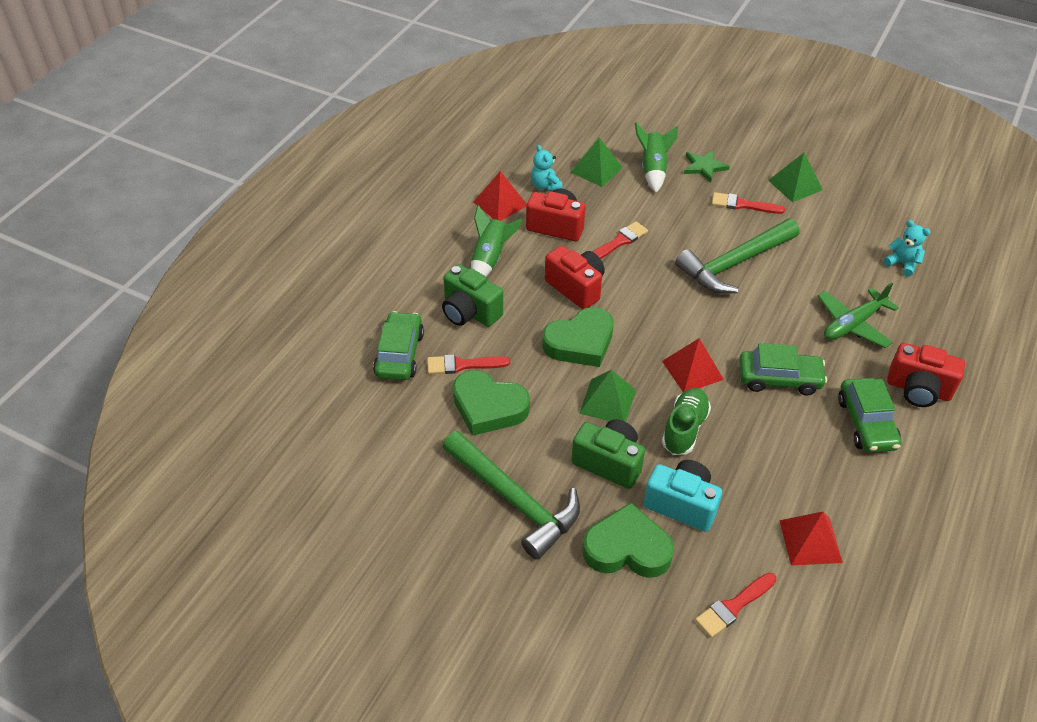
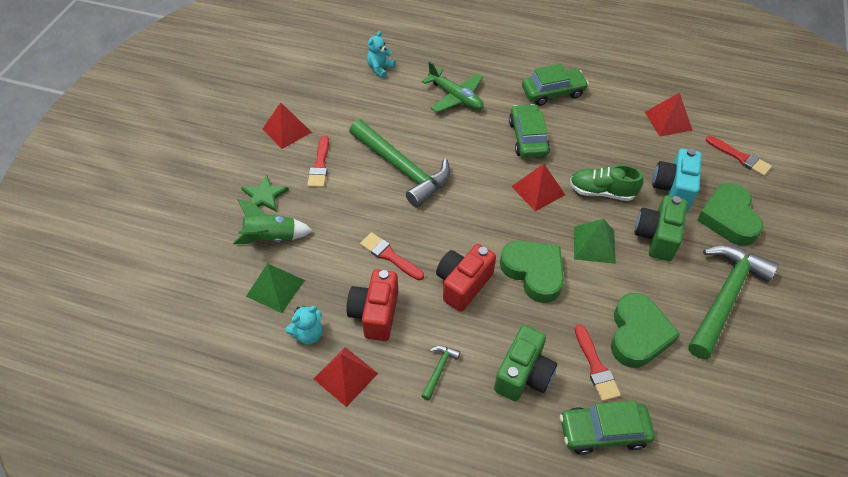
camera: 100 degrees left, 5 degrees up
(490, 258) = (439, 370): green rocket -> green hammer
(795, 185) = (287, 130): green pyramid -> red pyramid
(918, 389) = (511, 66): red camera -> none

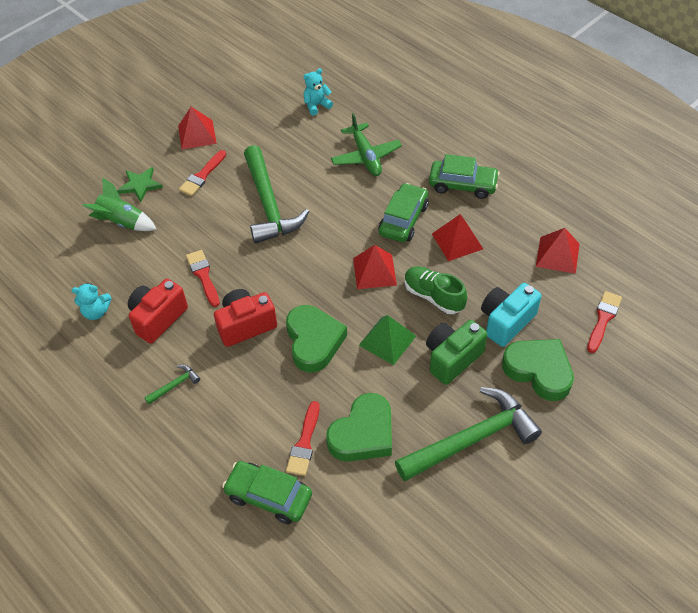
camera: 30 degrees right, 0 degrees up
(275, 288) = (97, 264): green pyramid -> none
(345, 376) = (101, 356): red pyramid -> red pyramid (457, 241)
(523, 374) = (239, 420): green camera -> none
(728, 218) = (539, 371): green heart -> green heart turned 105 degrees clockwise
(740, 157) = (603, 319): red brush -> red brush turned 135 degrees counterclockwise

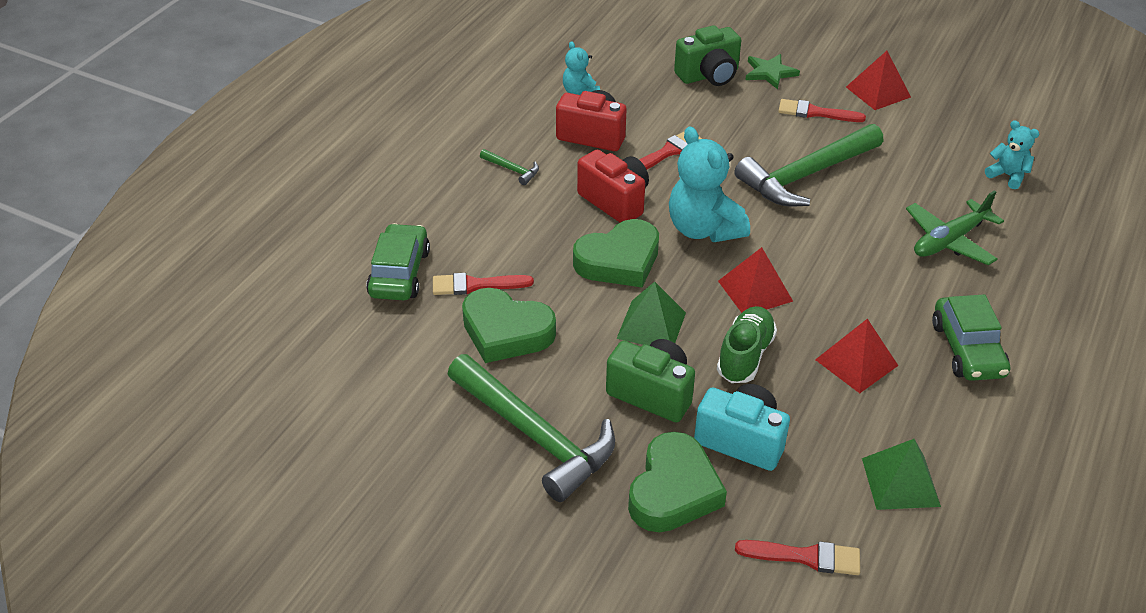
camera: 70 degrees right, 10 degrees down
(122, 222) = (709, 75): green rocket -> green camera
(300, 280) = (703, 229): none -> turquoise teddy bear
(403, 219) = (860, 300): green car -> none
(557, 255) = (900, 482): red pyramid -> green pyramid

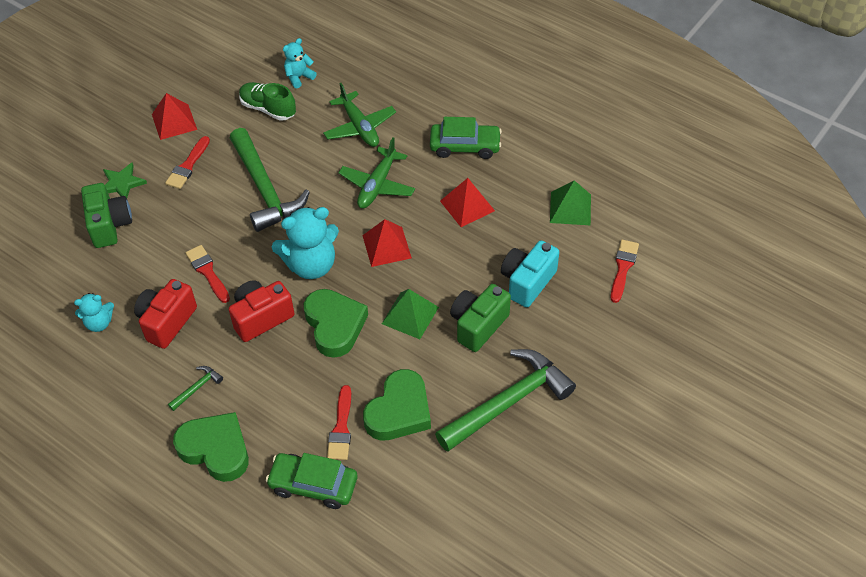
camera: 80 degrees left, 10 degrees up
(673, 490) = (566, 327): green heart -> green heart (216, 449)
(745, 356) = (451, 265): green shoe -> green shoe (268, 109)
(855, 270) = (377, 185): none -> green plane

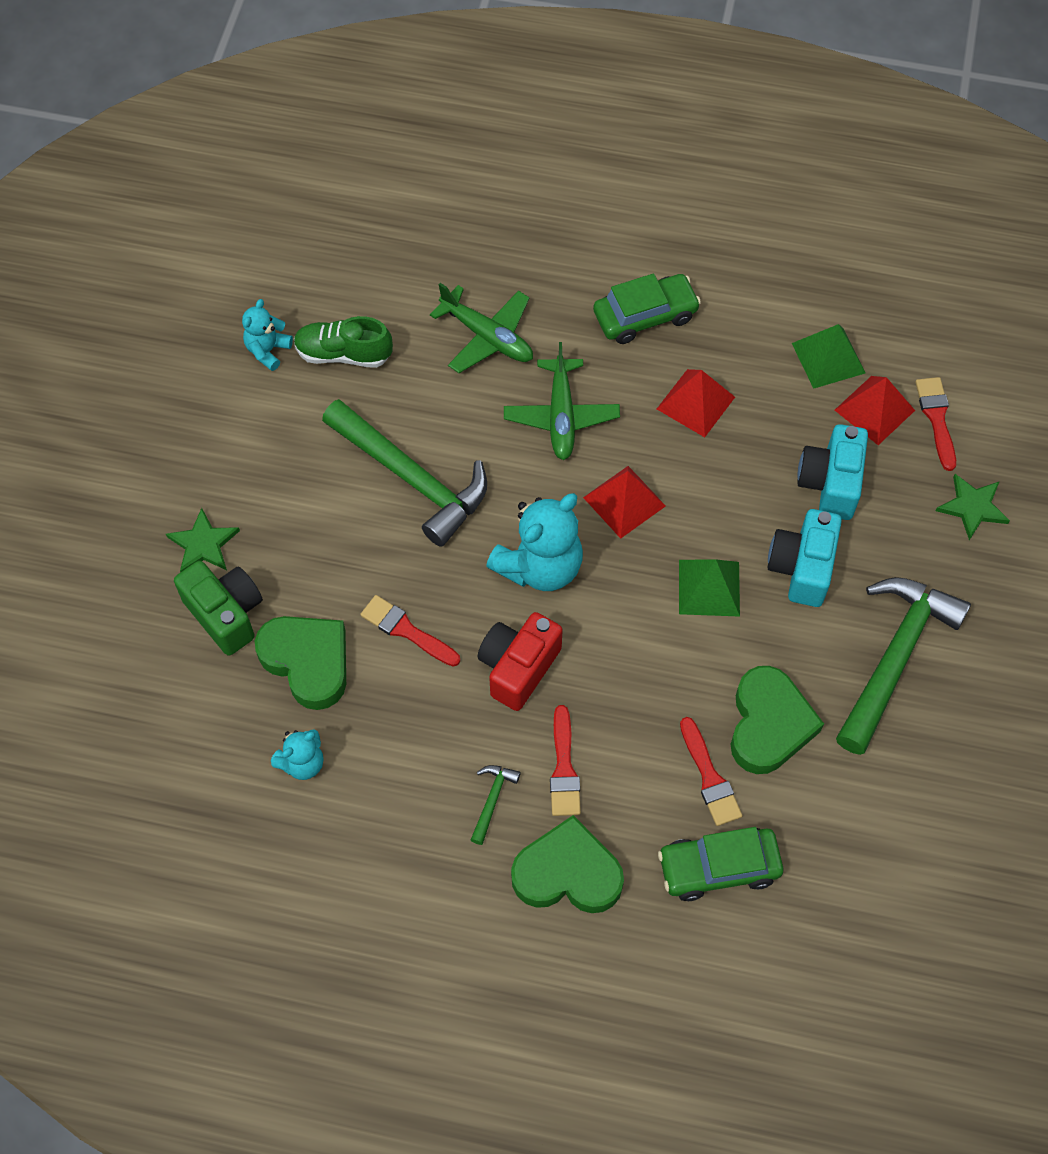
camera: 25 degrees left, 10 degrees up
(167, 322) = (395, 724): red camera -> none
(174, 121) = (220, 421): red pyramid -> red pyramid (874, 410)
(188, 166) = (282, 483): red brush -> red brush (564, 768)
(299, 77) = (358, 289): turquoise teddy bear -> turquoise teddy bear (268, 350)
(334, 325) = (620, 640): green heart -> green heart (307, 662)
(478, 325) = (802, 568): green camera -> turquoise camera
(617, 329) = (972, 507): none -> green star

